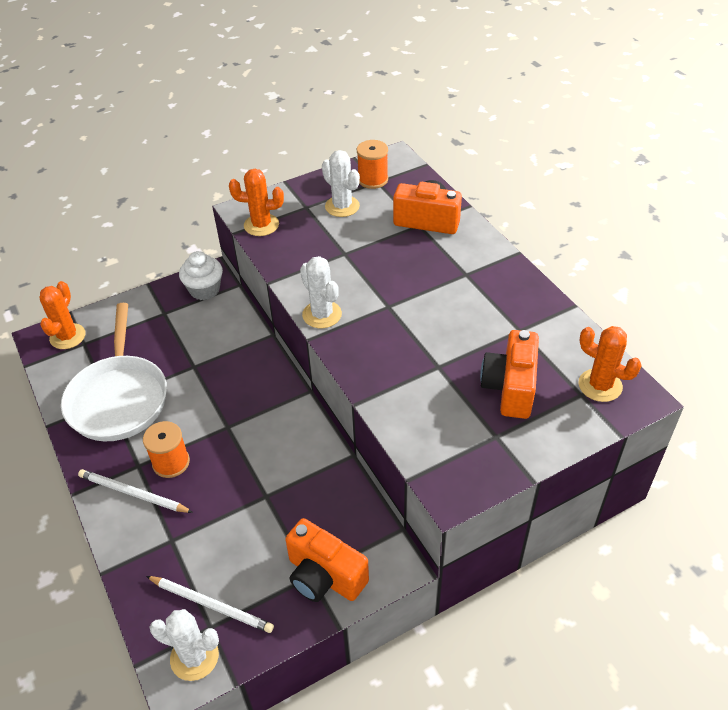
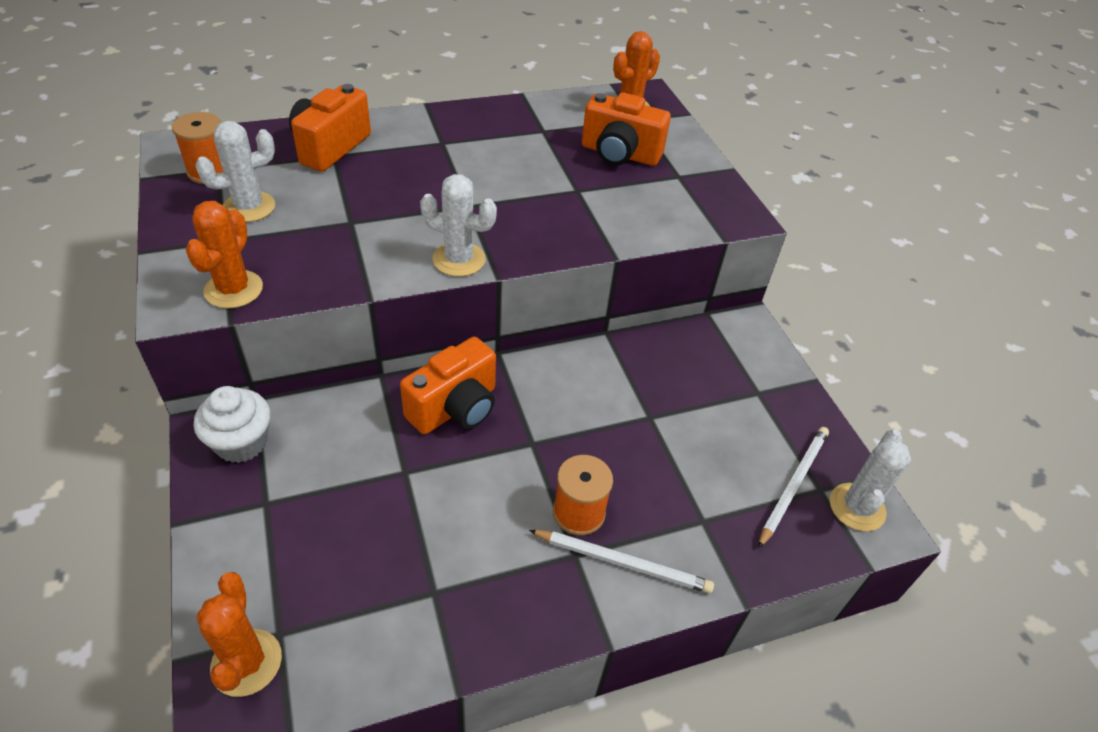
camera: 85 degrees left, 0 degrees up
(67, 336) = (246, 662): orange cactus -> orange cactus turned 60 degrees clockwise
(119, 398) = (434, 577): white pan -> none
(133, 493) = (623, 562): white pencil -> white pencil turned 105 degrees counterclockwise
(322, 314) = (459, 259): white cactus -> white cactus turned 45 degrees clockwise
(324, 576) = (759, 381): orange camera -> orange camera (455, 407)

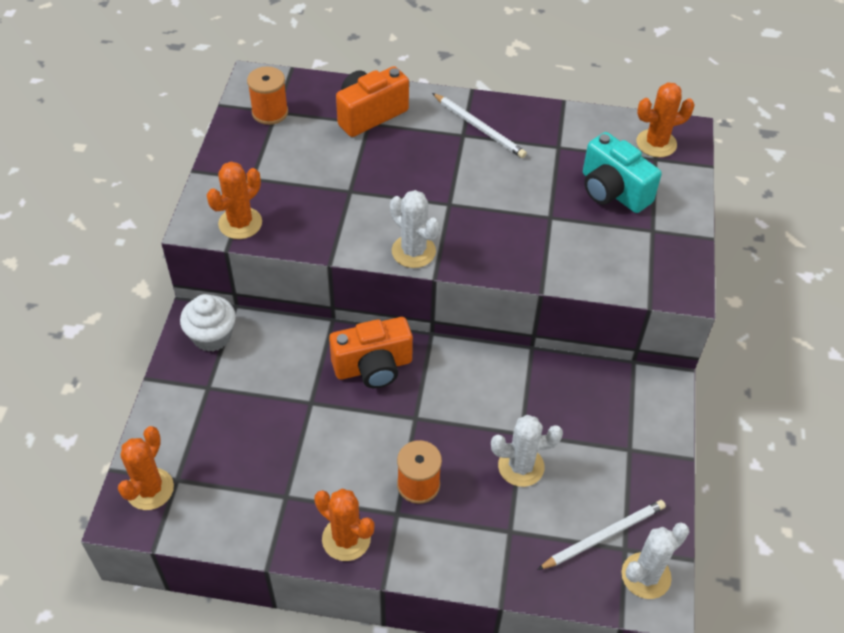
camera: 30 degrees right, 5 degrees up
(249, 207) = (283, 154): white cactus -> white cactus (521, 466)
(535, 610) = (346, 539): none -> orange cactus
(619, 154) = (612, 191): orange camera -> turquoise camera
(623, 562) = (428, 534): white pencil -> white pencil (479, 128)

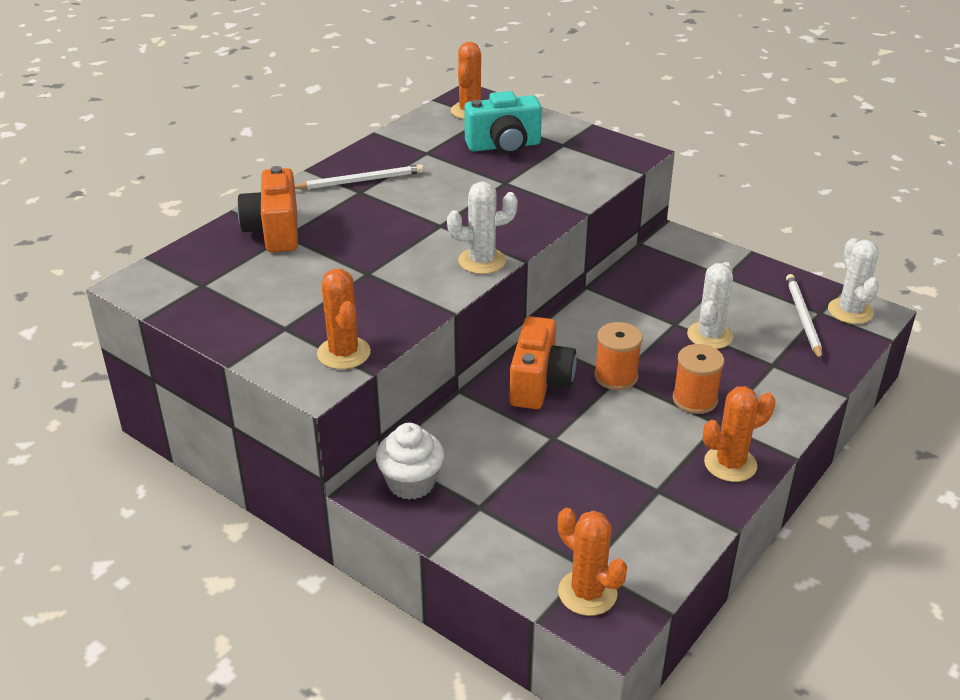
camera: 60 degrees left, 15 degrees down
(270, 112) = (199, 289): orange spool -> orange spool (616, 376)

